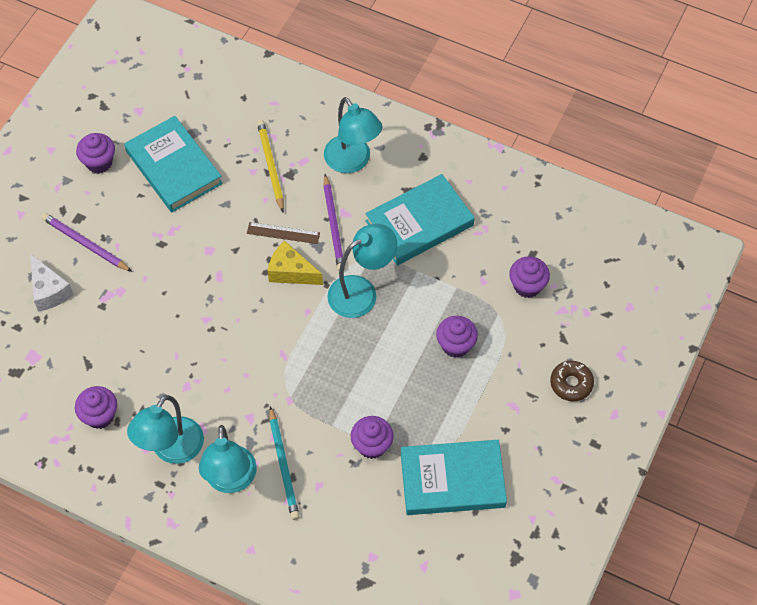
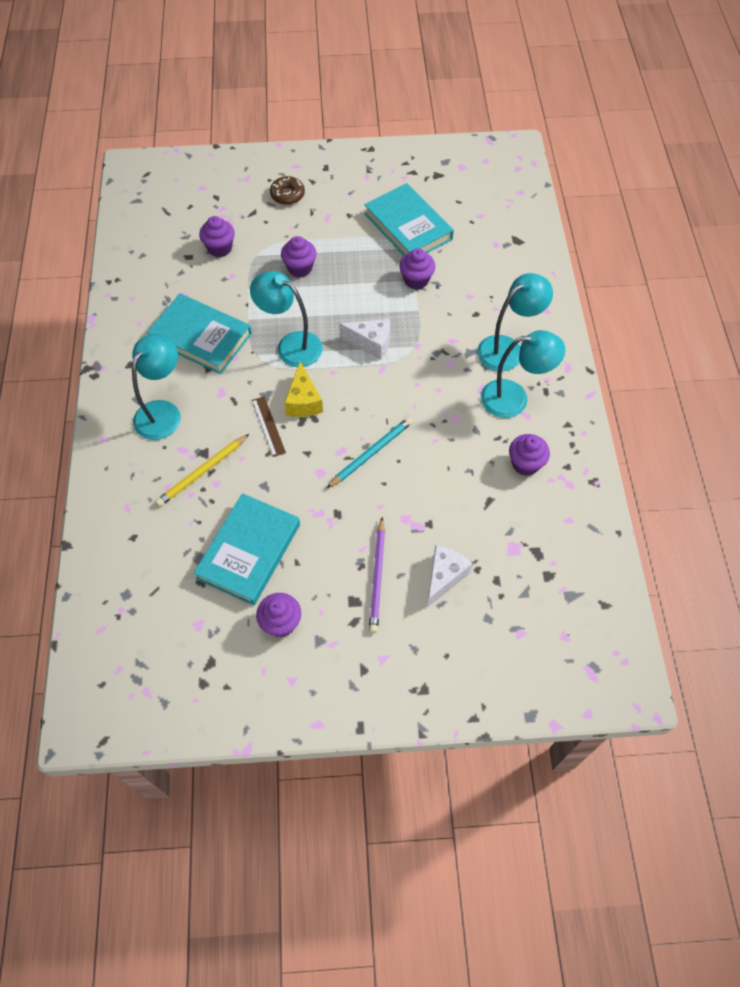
camera: 120 degrees left, 0 degrees up
(283, 465) = (471, 323): turquoise pencil -> turquoise pencil (371, 453)
(319, 361) = (371, 343): none -> white cheese
(334, 225) = (238, 394): purple pencil -> none

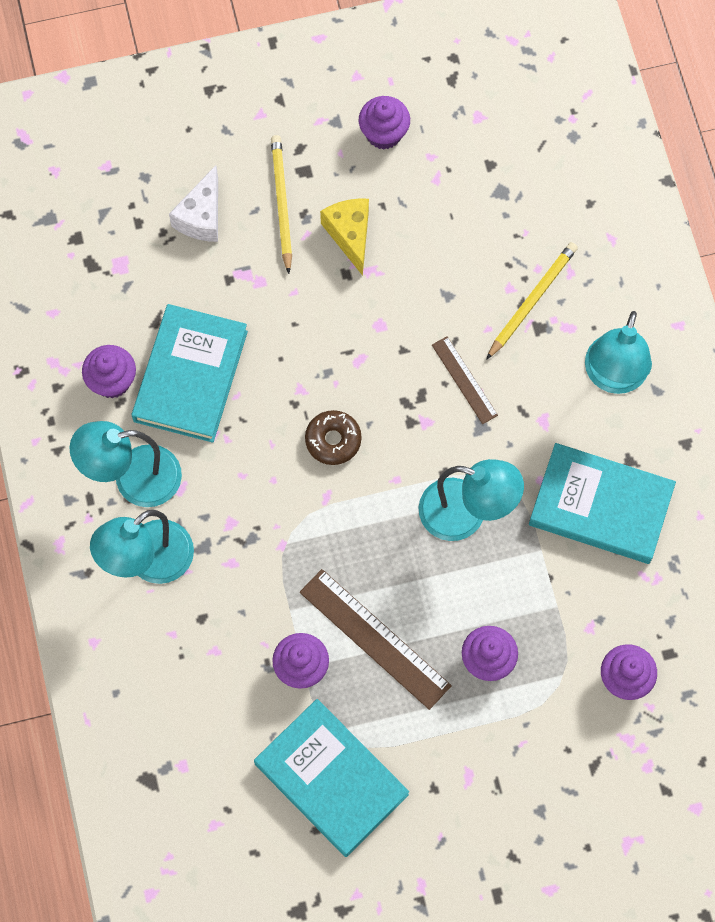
camera: 170 degrees right, 10 degrees up
(249, 551) = (443, 209): turquoise book -> turquoise book (190, 376)
(287, 195) = (547, 816): brown donut -> brown donut (333, 440)
(303, 401) = (426, 426): yellow cheese -> yellow cheese (350, 235)
(367, 288) = (375, 638): none -> brown ruler
(371, 343) = (350, 538): white cheese -> none
(371, 453) = (318, 363): turquoise pencil -> none
(378, 577) = (281, 203): purple pencil -> yellow pencil

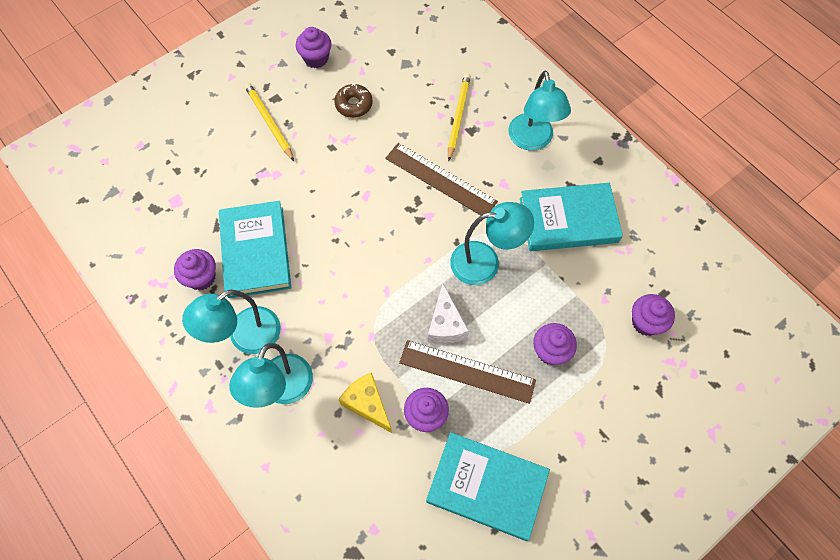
camera: 25 degrees left, 5 degrees down
(201, 216) = (219, 150): white cheese -> white cheese (445, 325)
(333, 440) = (373, 252): brown donut -> brown donut (354, 104)
(350, 235) = (323, 123): yellow cheese -> yellow cheese (367, 404)
(464, 380) = (440, 180): brown ruler -> brown ruler, size x1.73

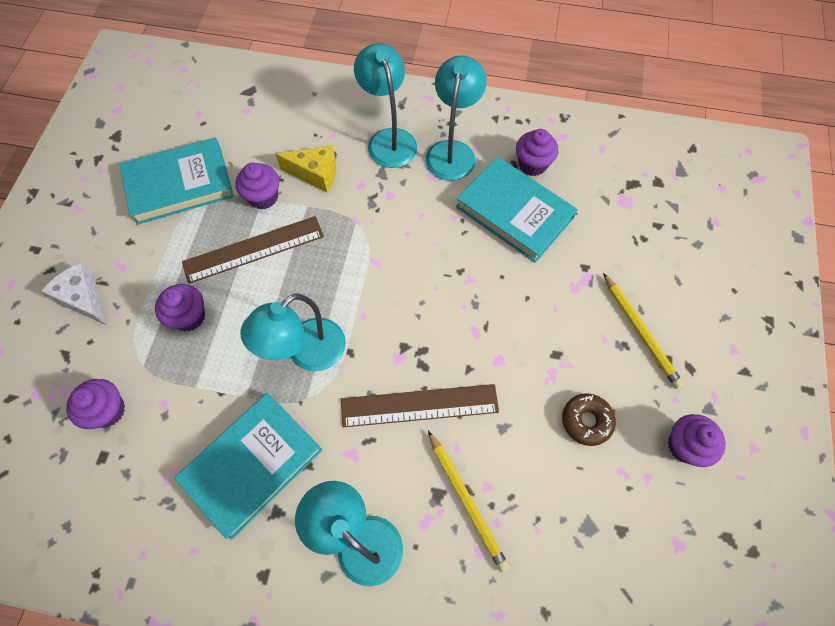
camera: 140 degrees right, 0 degrees up
(269, 122) = (640, 332): yellow pencil -> yellow pencil turned 45 degrees clockwise
(445, 325) = (300, 272): white cheese -> white cheese (84, 299)

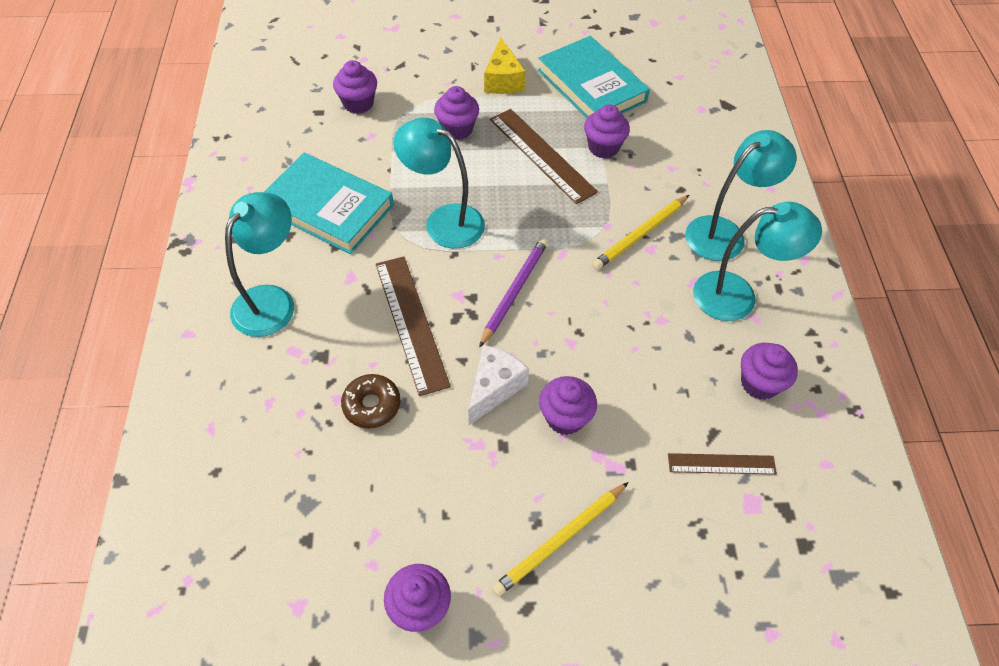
camera: 75 degrees right, 10 degrees down
(84, 299) = (453, 60): white cheese -> white cheese (494, 388)
(315, 174) = (649, 181): yellow cheese -> yellow cheese (503, 80)
(406, 311) = (514, 291): none -> purple pencil
(467, 500) = (319, 382): yellow pencil -> yellow pencil (640, 234)
(514, 212) = (679, 374): turquoise book -> none
(539, 302) = (565, 418): none -> purple cupcake
(586, 421) = (428, 488): brown donut -> brown donut (372, 405)
(593, 209) = (721, 464): none -> brown ruler

